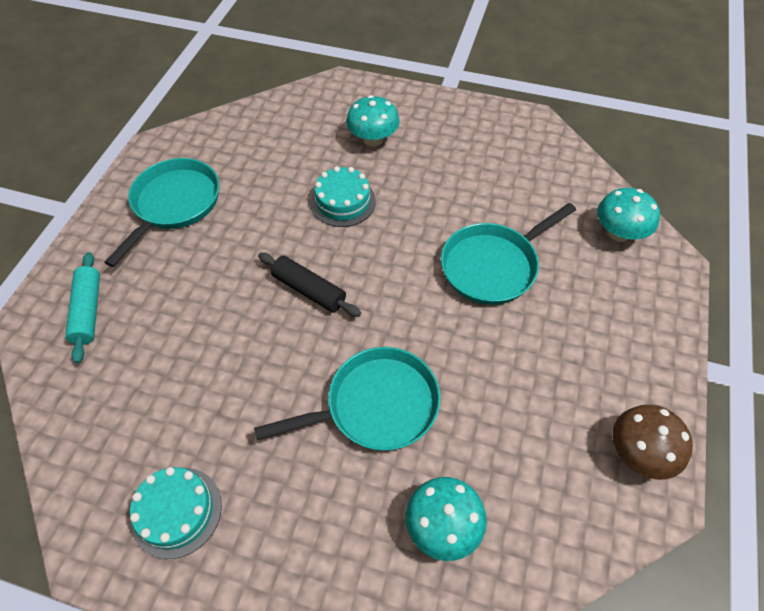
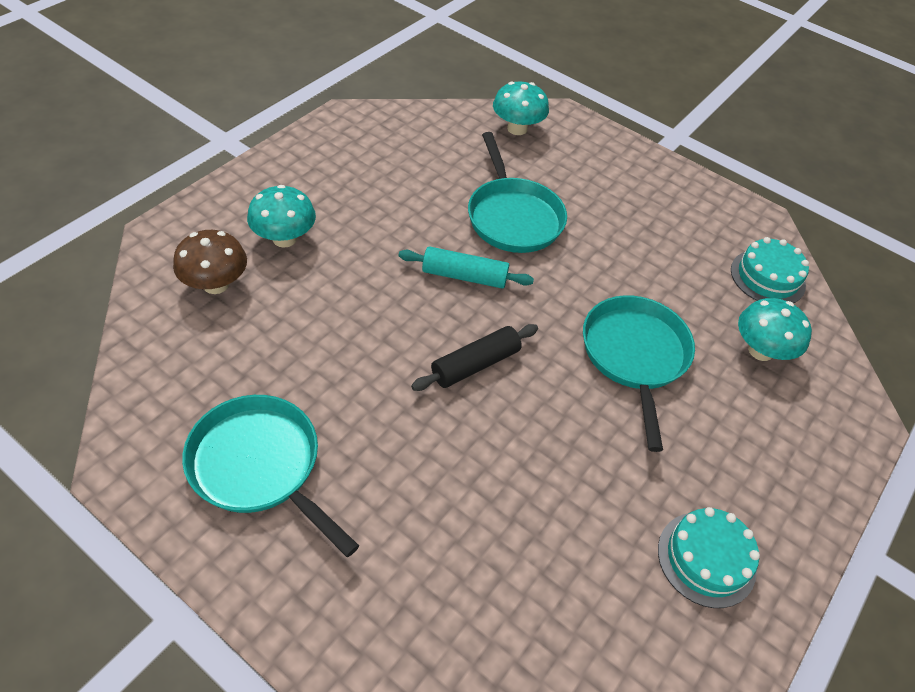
camera: 75 degrees left, 5 degrees down
(88, 311) = (397, 610): turquoise rolling pin -> turquoise rolling pin (464, 276)
(343, 201) = (364, 296): turquoise cake -> turquoise cake (767, 277)
(639, 453) = (725, 213): brown mushroom -> brown mushroom (216, 284)

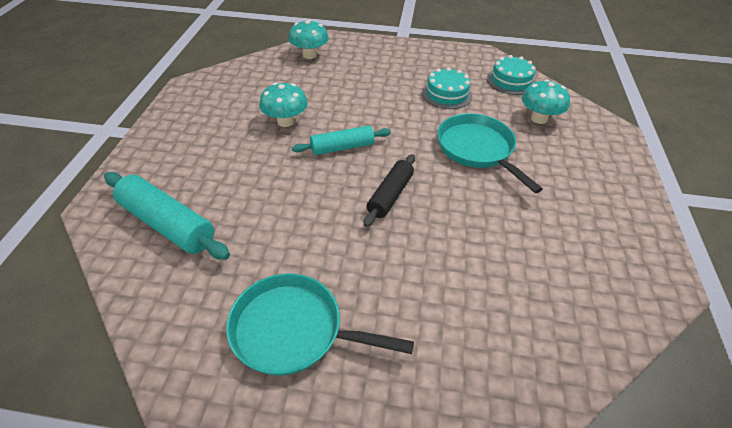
camera: 25 degrees left, 5 degrees down
(216, 284) = (168, 224): brown mushroom -> turquoise rolling pin
(284, 238) = (200, 174): turquoise mushroom -> turquoise mushroom (285, 121)
(513, 217) = (346, 103): turquoise pan -> none
(706, 559) = (607, 240): turquoise cake -> turquoise cake (446, 94)

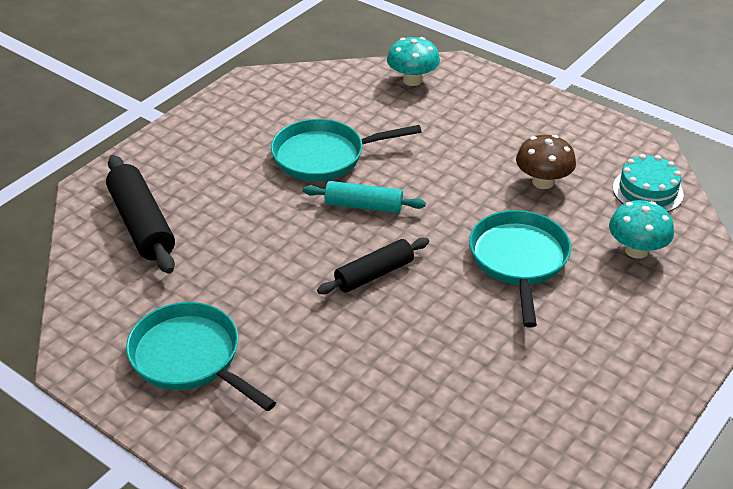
camera: 30 degrees right, 5 degrees down
(168, 224) = (142, 224): turquoise rolling pin -> black rolling pin
(285, 121) = (324, 156): turquoise mushroom -> turquoise pan
(446, 94) = (543, 182): turquoise cake -> brown mushroom

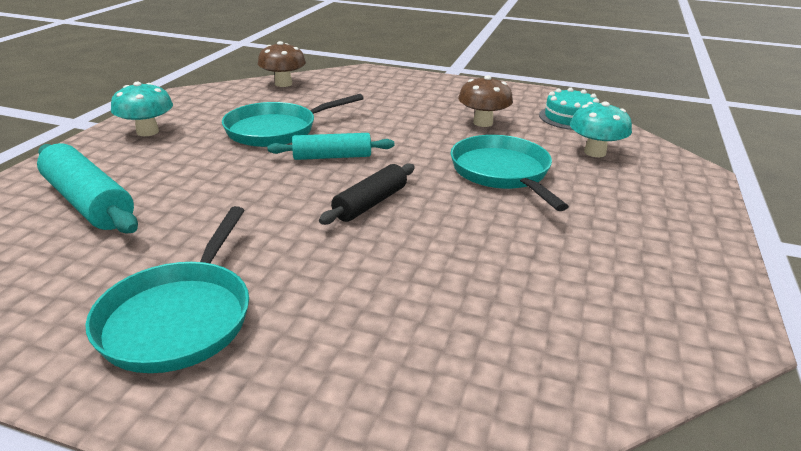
camera: 20 degrees left, 10 degrees down
(142, 224) = (89, 202): black rolling pin -> turquoise rolling pin
(190, 358) = (180, 317): turquoise pan -> turquoise pan turned 105 degrees counterclockwise
(356, 78) = (283, 84): none -> brown mushroom
(412, 80) = (333, 80): turquoise mushroom -> turquoise mushroom (147, 132)

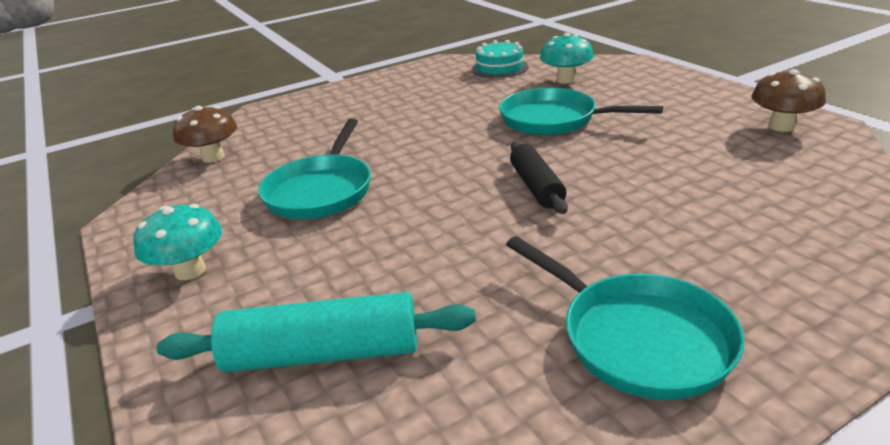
camera: 45 degrees left, 0 degrees up
(332, 157) = (424, 179): turquoise rolling pin -> none
(483, 123) = (459, 98): brown mushroom -> brown mushroom (781, 126)

